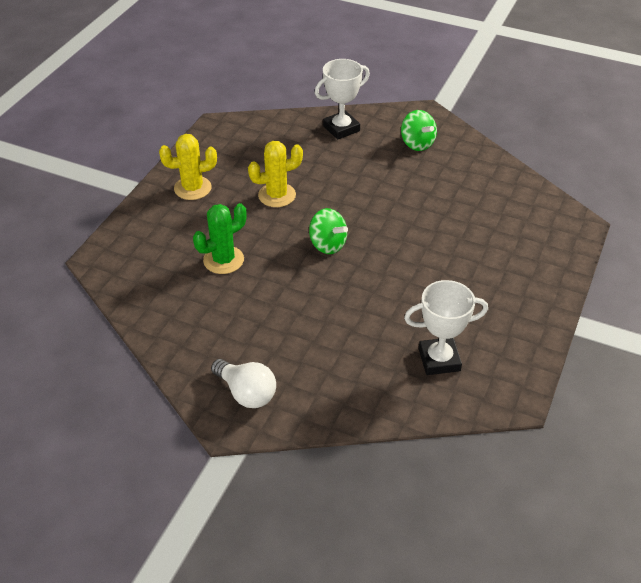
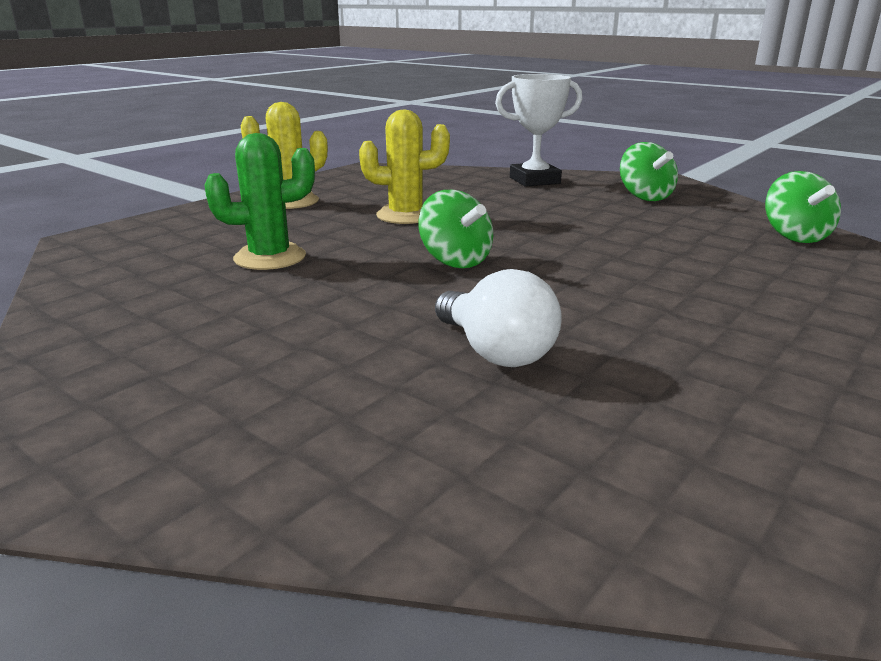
camera: 15 degrees right, 20 degrees down
(246, 393) = (129, 423): white light bulb -> white light bulb (495, 352)
(439, 360) = (632, 436): white trophy -> none
(505, 184) = (795, 237): none -> green spinning top

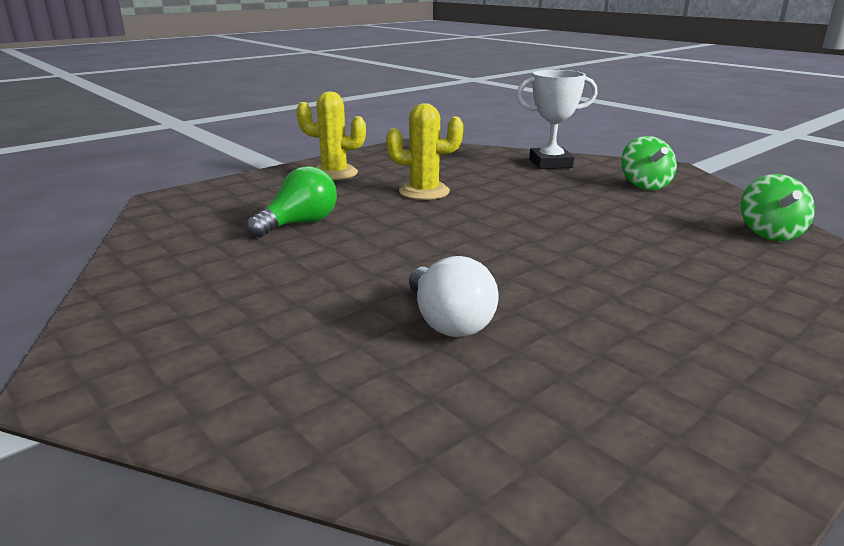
camera: 10 degrees right, 0 degrees up
(270, 258) = (299, 224): green cactus -> green light bulb
(455, 261) = (449, 237): green spinning top -> none

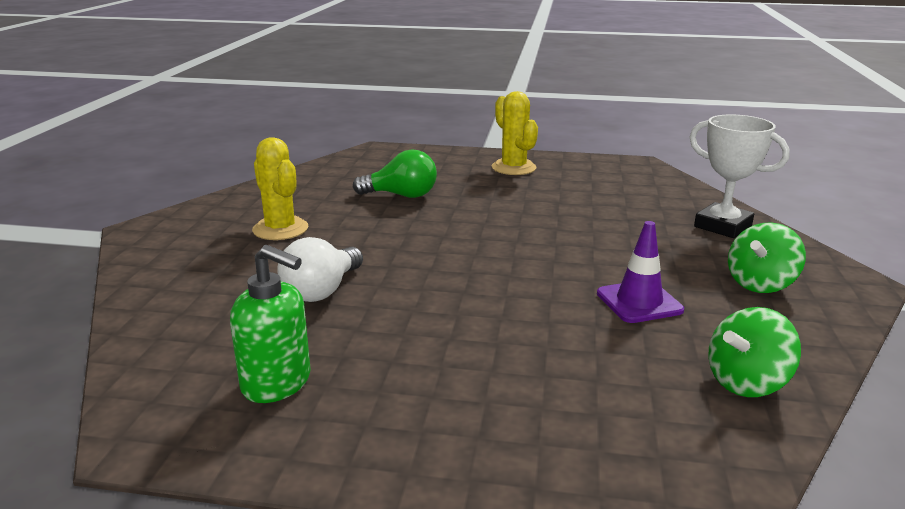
camera: 50 degrees right, 0 degrees up
(424, 192) = (537, 206): yellow cactus -> yellow cactus (280, 229)
(623, 406) = (277, 383): none -> green soap dispenser
(630, 220) = (639, 302): none -> purple traffic cone

